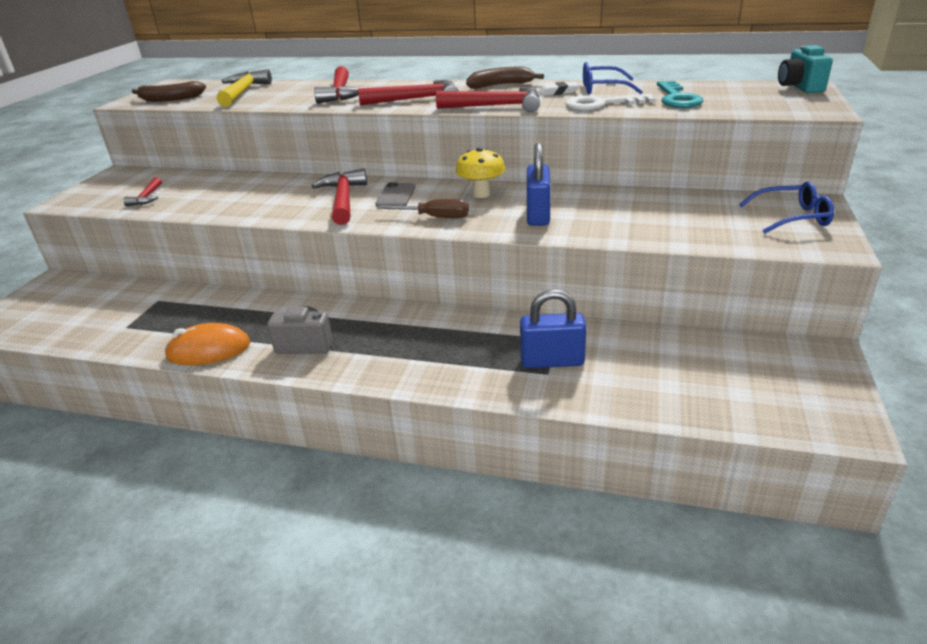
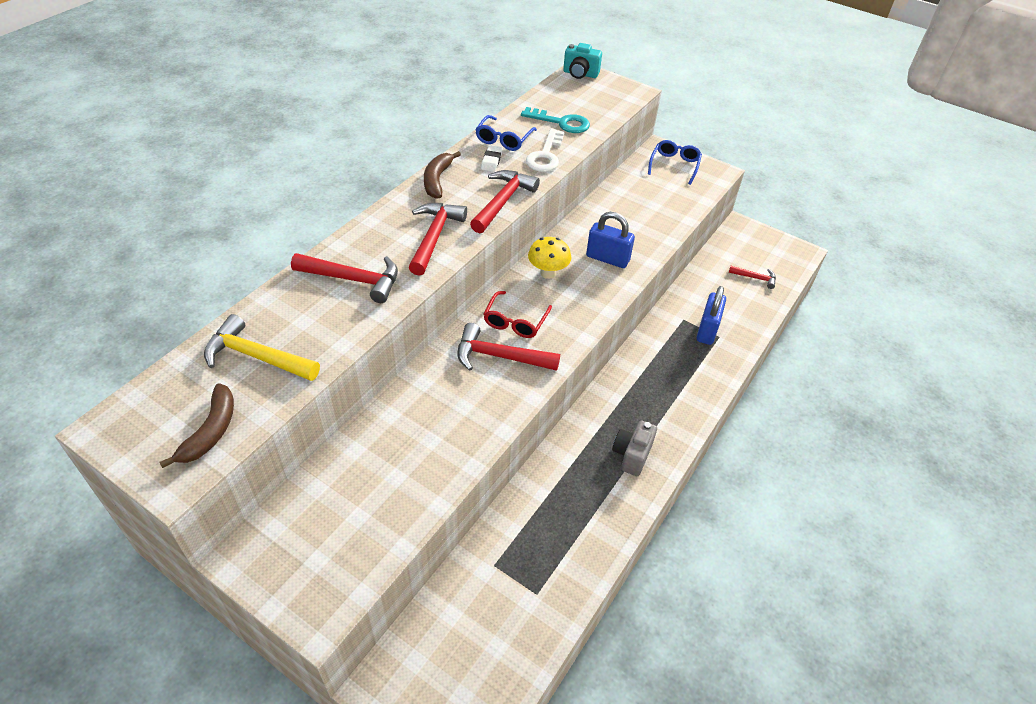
camera: 75 degrees left, 15 degrees up
(147, 197) = (370, 520): red hammer -> red hammer (755, 278)
(208, 350) = (611, 524): orange mouse -> none
(396, 196) = (515, 321): grey phone -> red glasses
(435, 217) = (577, 310): brown screwdriver -> none

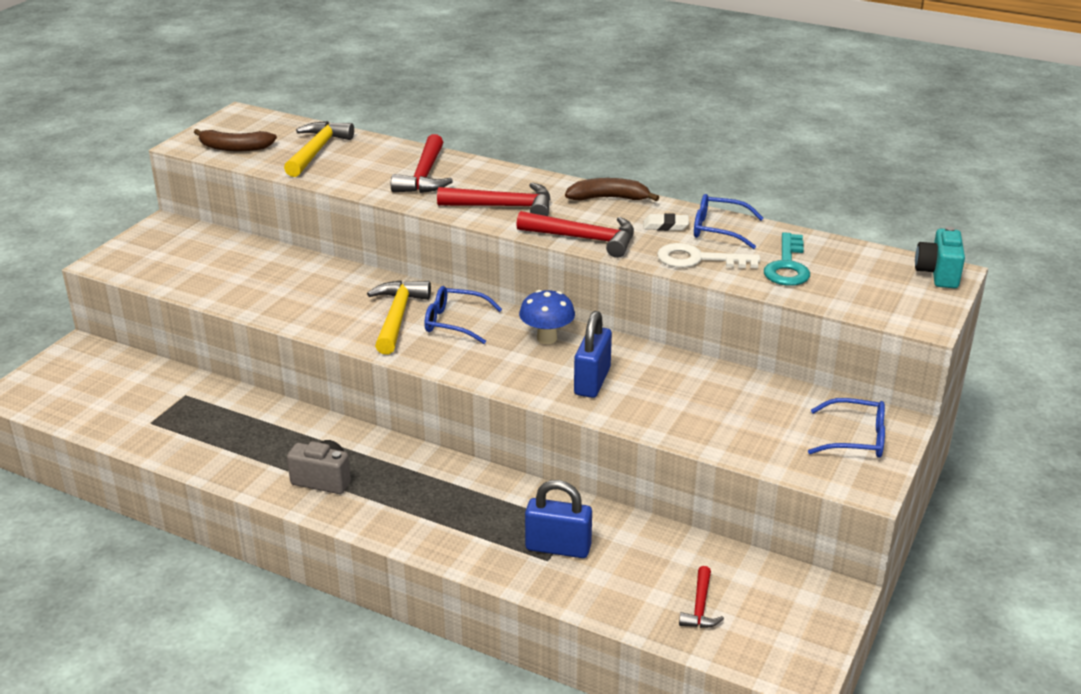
camera: 85 degrees right, 15 degrees down
(500, 356) = (397, 317): red hammer -> yellow hammer
(515, 321) = (455, 322): red glasses -> blue glasses
(548, 273) = (547, 338): yellow mushroom -> blue mushroom

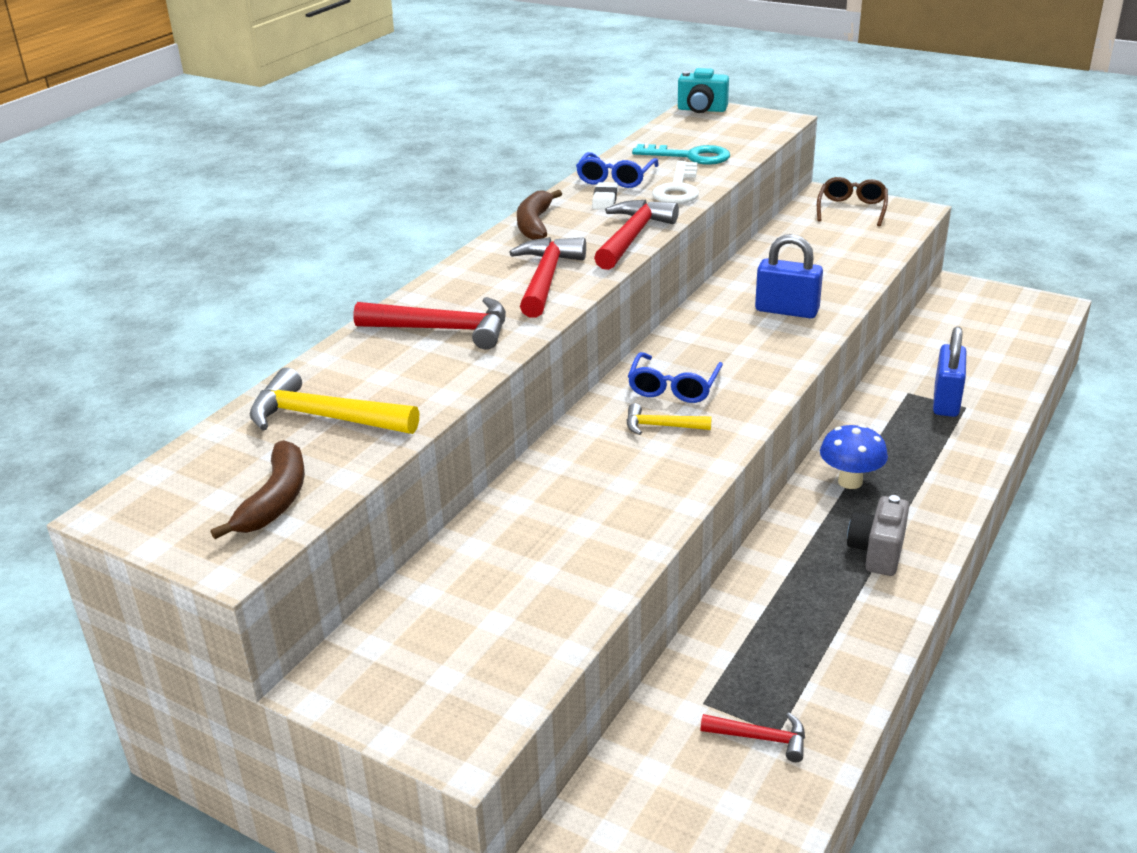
camera: 85 degrees left, 0 degrees up
(397, 317) = (661, 426): yellow hammer -> yellow hammer, size x0.57
(547, 338) = (706, 333): blue mushroom -> blue mushroom (850, 482)
(700, 606) = (997, 339): red hammer -> red hammer (760, 738)
(855, 438) = (851, 209): blue glasses -> brown glasses

